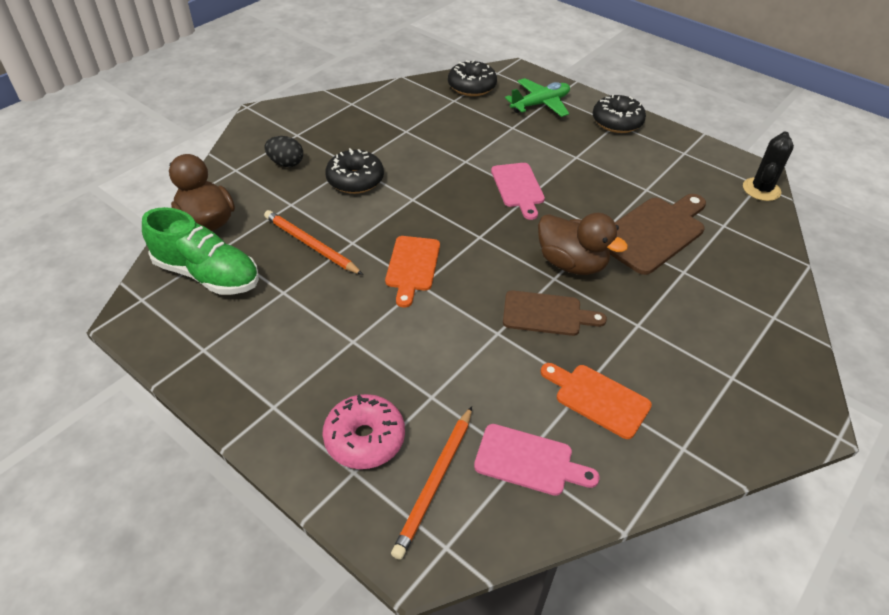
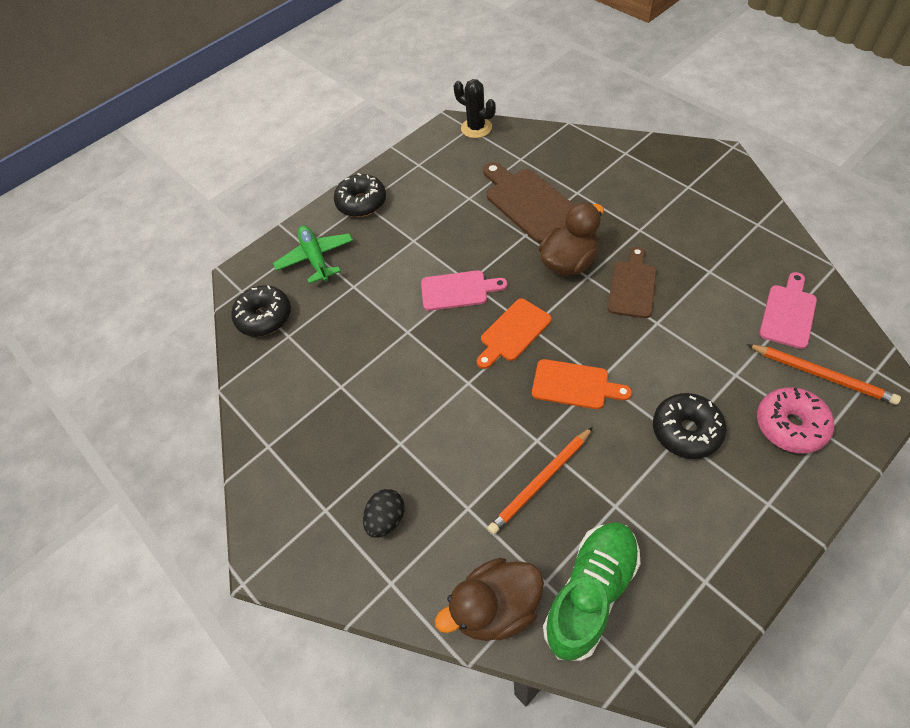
camera: 75 degrees left, 10 degrees up
(355, 180) = (429, 439): black donut -> black donut (686, 431)
(598, 399) = (720, 264): orange cutting board -> orange cutting board (513, 332)

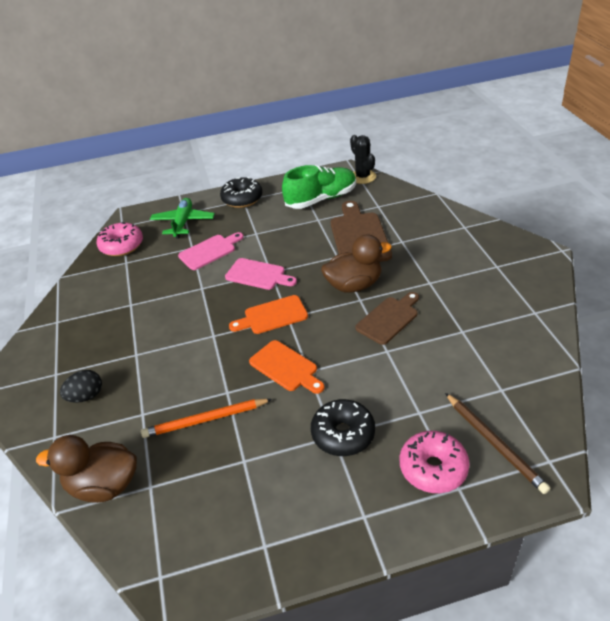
camera: 25 degrees right, 15 degrees down
(264, 317) = (122, 246): black donut -> pink donut
(591, 592) = (174, 509): green shoe -> green shoe (321, 199)
(788, 313) = (504, 386): pink cutting board -> pink cutting board (209, 251)
(822, 375) = (494, 443): orange pencil -> brown pencil

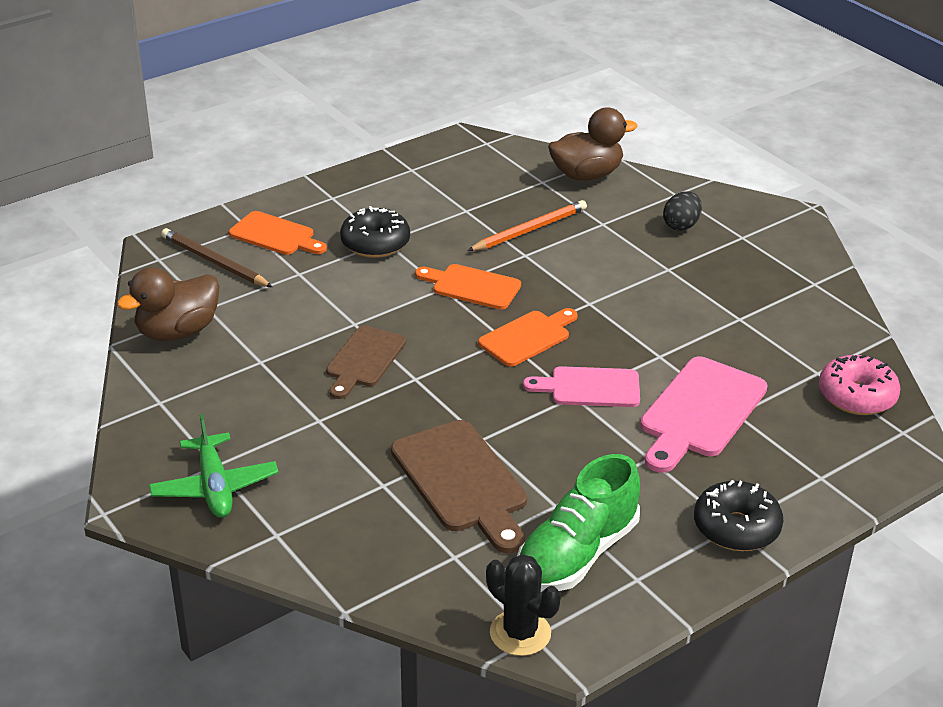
camera: 155 degrees right, 5 degrees down
(183, 223) = (799, 456): green plane -> green plane (214, 487)
(209, 251) = (700, 412): pink cutting board -> pink cutting board, size x1.53
(354, 285) = (433, 397): brown duck -> brown duck (177, 332)
(433, 468) = (275, 235): pink donut -> orange cutting board

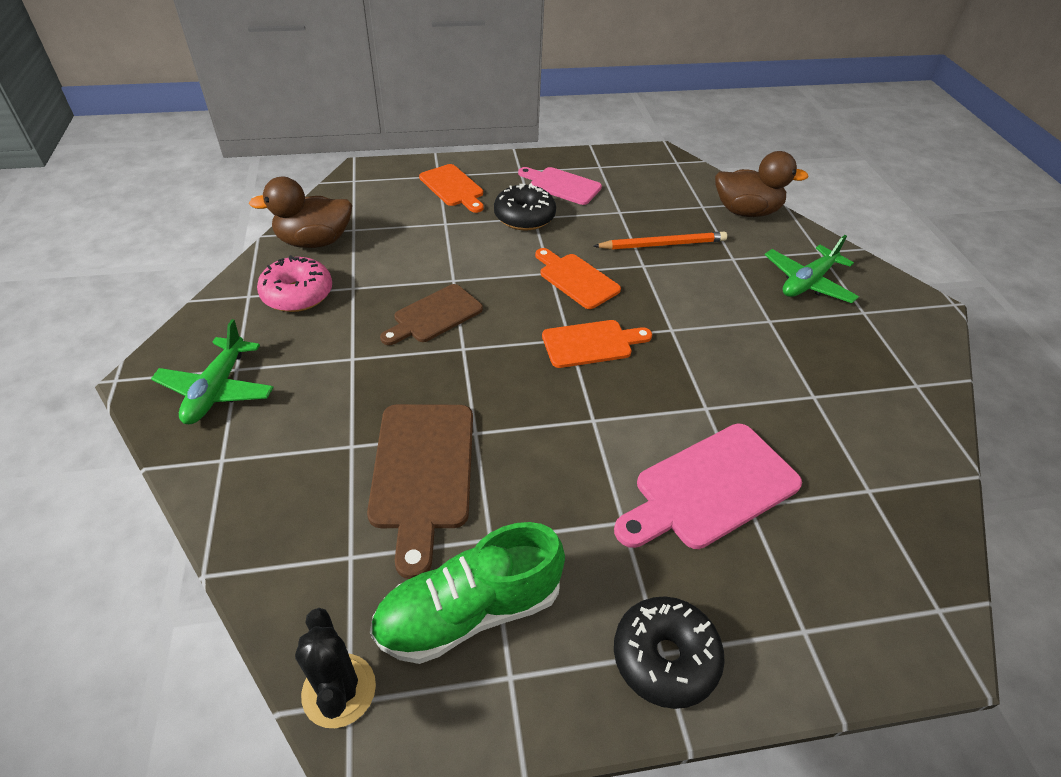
camera: 25 degrees right, 10 degrees up
(214, 262) = (390, 195): brown pencil -> none
(590, 387) = (615, 417): pink cutting board -> pink cutting board (562, 185)
(681, 225) = (807, 282): black egg -> green plane
(857, 396) = (902, 538): pink donut -> pink donut (297, 294)

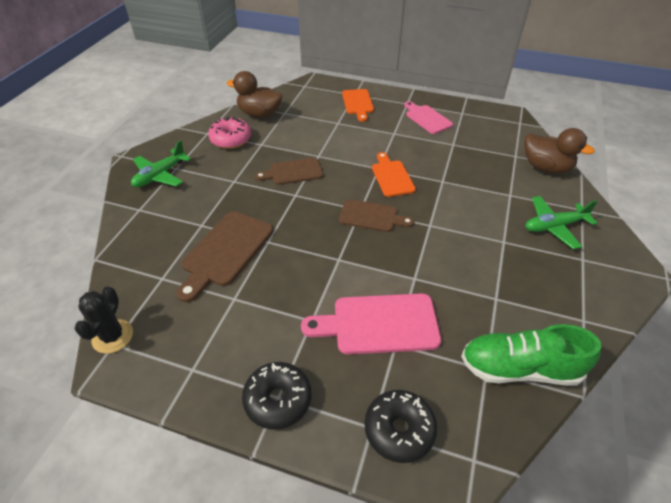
camera: 30 degrees right, 0 degrees up
(469, 611) = (196, 329): green shoe -> green shoe (519, 368)
(524, 217) = (388, 131): black donut -> black donut (399, 430)
(591, 344) = (371, 216): orange cutting board -> brown cutting board
(662, 244) = (466, 172): orange pencil -> none

